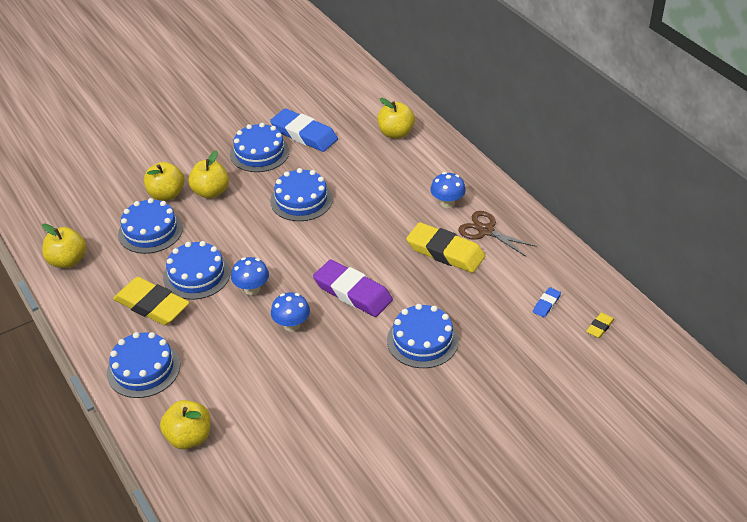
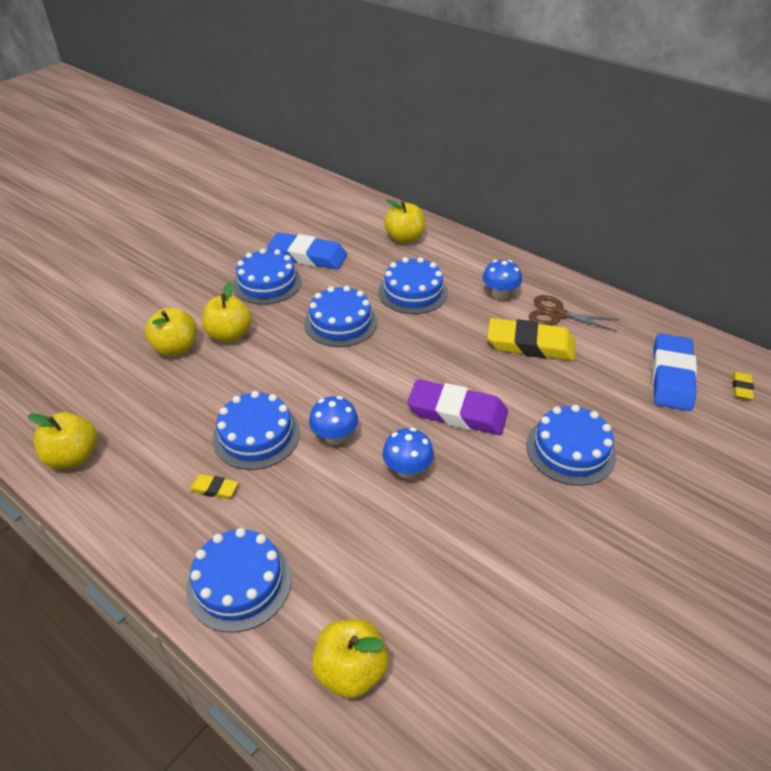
camera: 20 degrees left, 0 degrees up
(150, 231) = (173, 395): blue cake -> blue cake (413, 292)
(152, 305) = (214, 489): yellow eraser -> yellow eraser, size x0.44
(546, 304) = (671, 376): blue eraser -> blue eraser, size x2.26

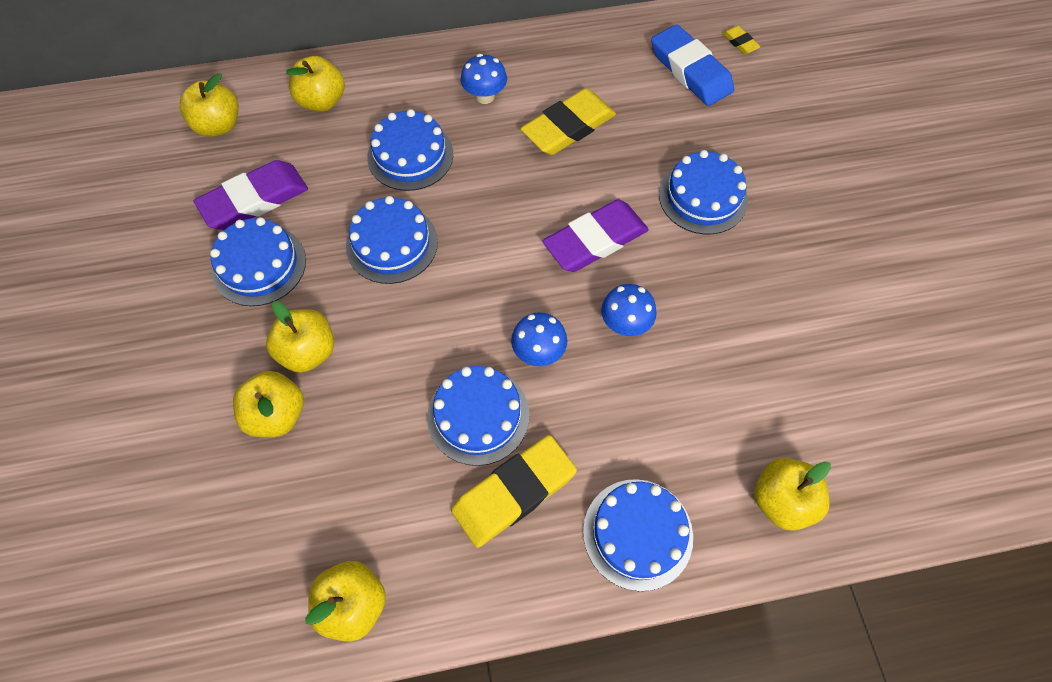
camera: 50 degrees left, 20 degrees up
(214, 489) = (514, 492): yellow eraser -> yellow eraser, size x2.26
(307, 256) = (254, 200): blue eraser -> purple eraser
(340, 216) = (219, 125): none -> yellow apple
(557, 314) = (552, 78): brown scissors -> none

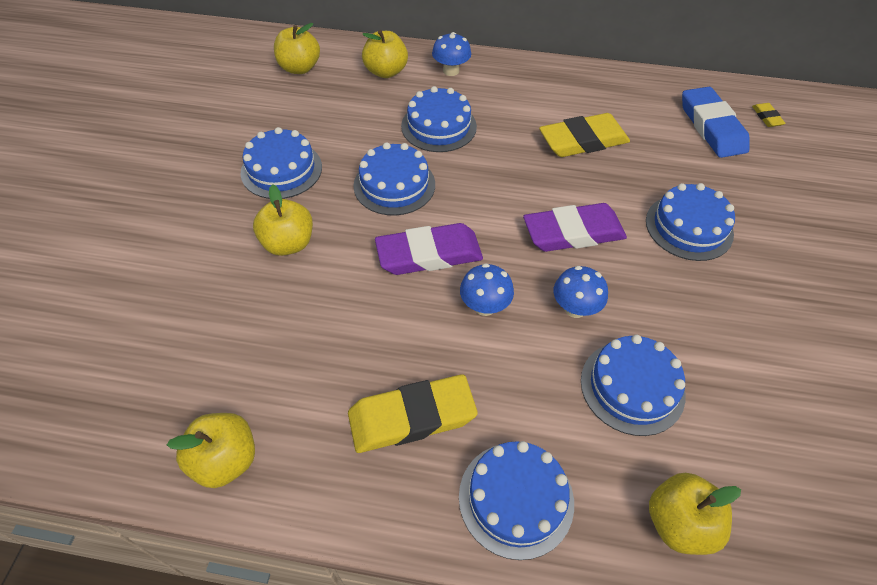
camera: 20 degrees right, 10 degrees down
(254, 200) = (301, 124): purple eraser -> purple eraser (429, 254)
(277, 415) = (240, 283): yellow apple -> none
(478, 415) = (408, 340): blue cake -> blue cake (632, 387)
(485, 96) = (519, 101): blue mushroom -> blue mushroom (451, 71)

